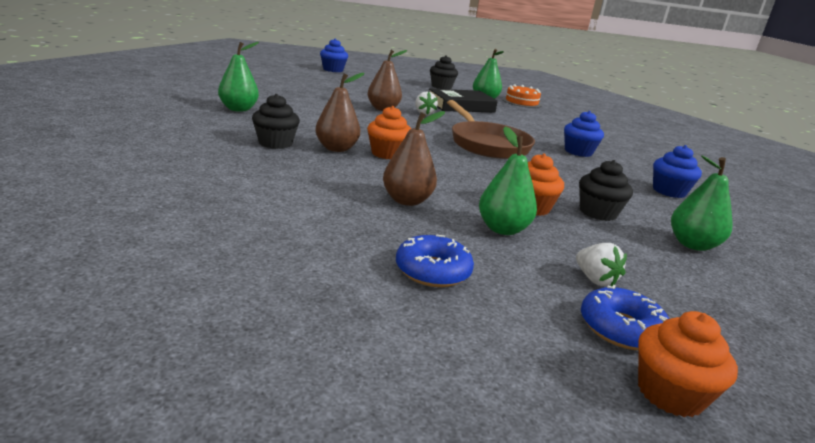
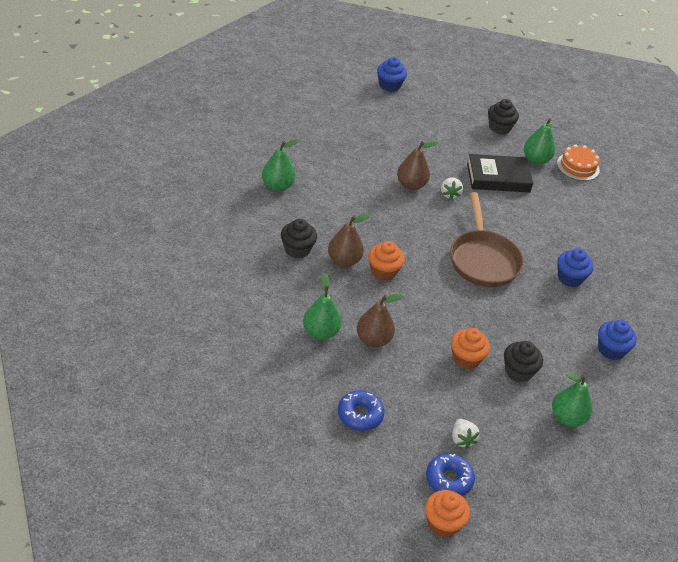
camera: 15 degrees right, 20 degrees up
(502, 229) = (428, 381): green pear -> green pear (320, 332)

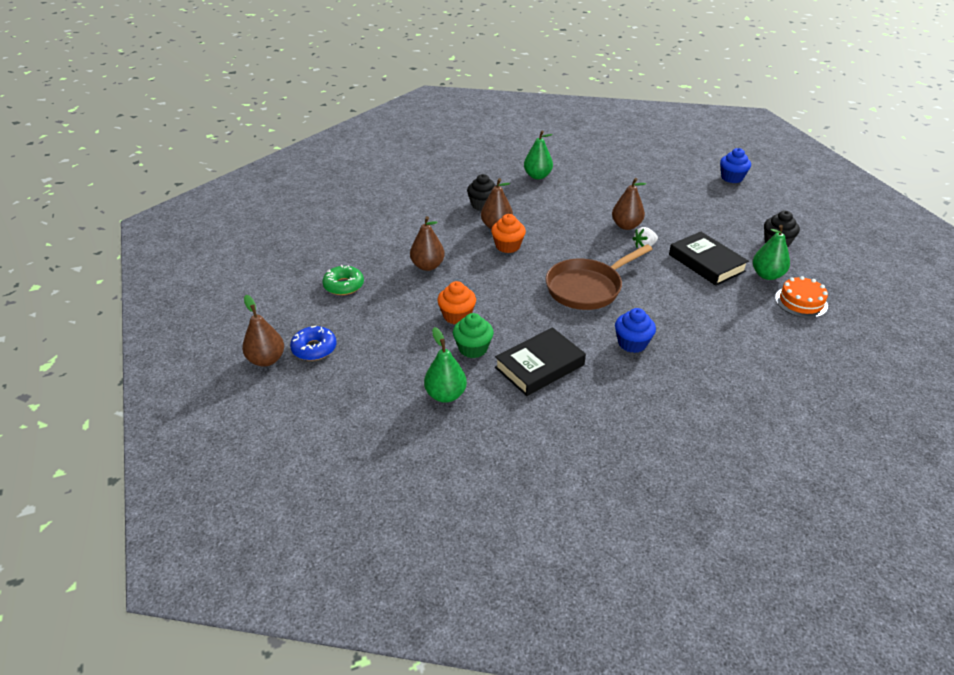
camera: 65 degrees right, 5 degrees down
(320, 332) = (409, 242): green pear -> none
(360, 415) = (344, 285): blue donut -> green donut
(443, 523) = (266, 360): orange cupcake -> brown pear
(462, 439) = (363, 342): white strawberry -> none
(518, 371) = (473, 348): black cupcake -> green cupcake
(565, 344) = (539, 366): none -> black book
(611, 350) = (566, 398): blue cupcake -> none

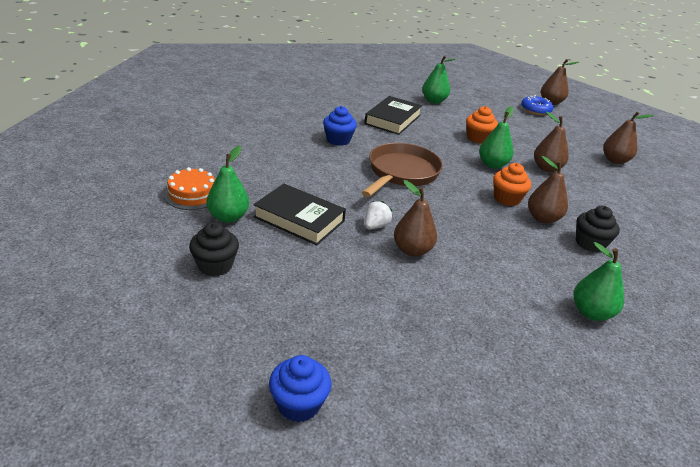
camera: 150 degrees right, 5 degrees down
(338, 261) = (615, 160): none -> brown pear
(344, 285) = (580, 144): green donut -> none
(473, 348) = (444, 122): green cupcake -> none
(481, 280) = (492, 165): none -> green pear

